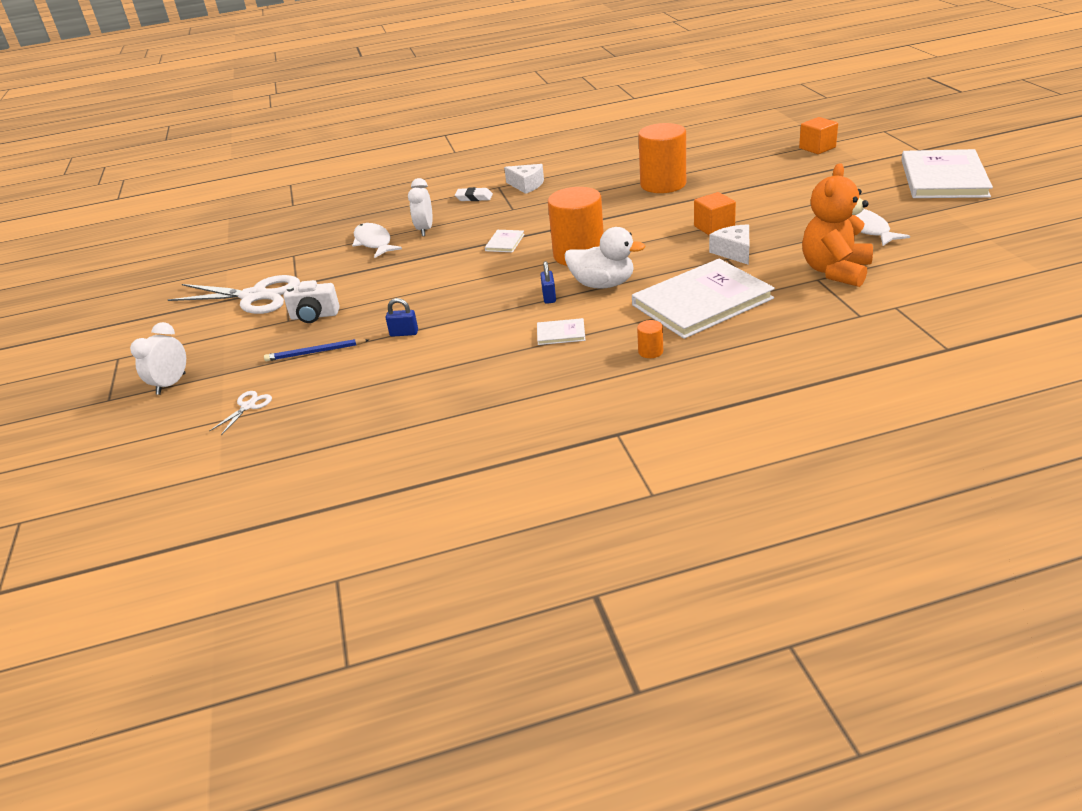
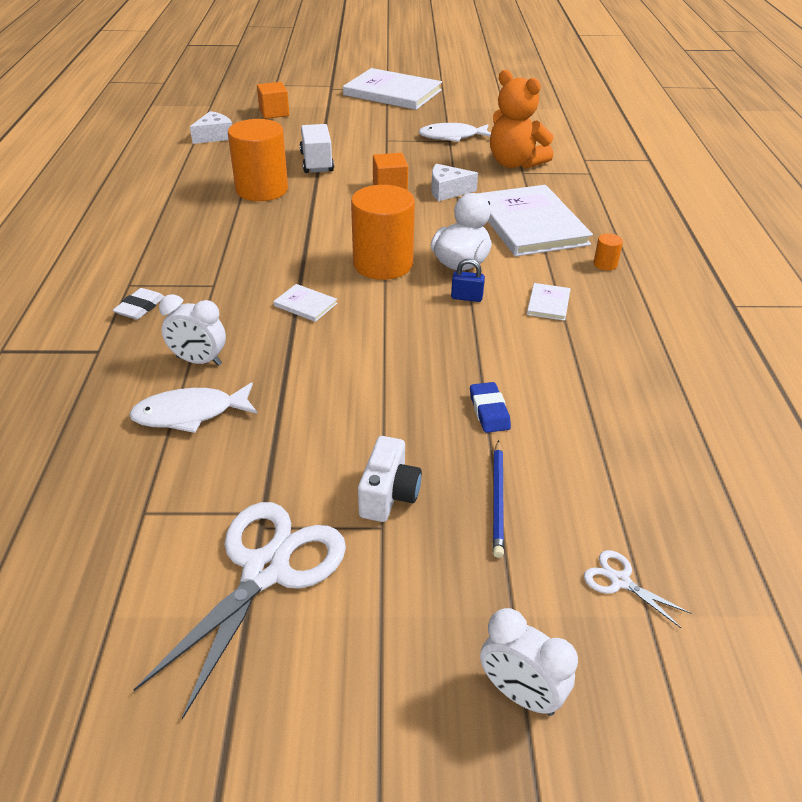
camera: 80 degrees left, 5 degrees up
(404, 333) = (489, 411): blue padlock -> blue eraser
(526, 185) = (153, 264): white cheese -> white cheese (214, 136)
(734, 189) = (317, 162): none -> white truck

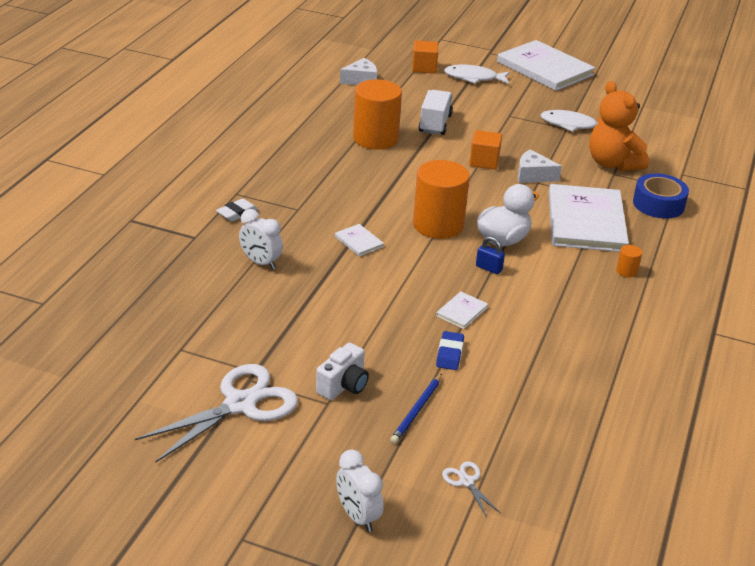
camera: 20 degrees right, 5 degrees down
(190, 414) = (238, 297): white fish -> white fish (473, 78)
(548, 303) = (553, 290): white book -> white book (461, 311)
(584, 191) = (658, 204): none -> blue tape

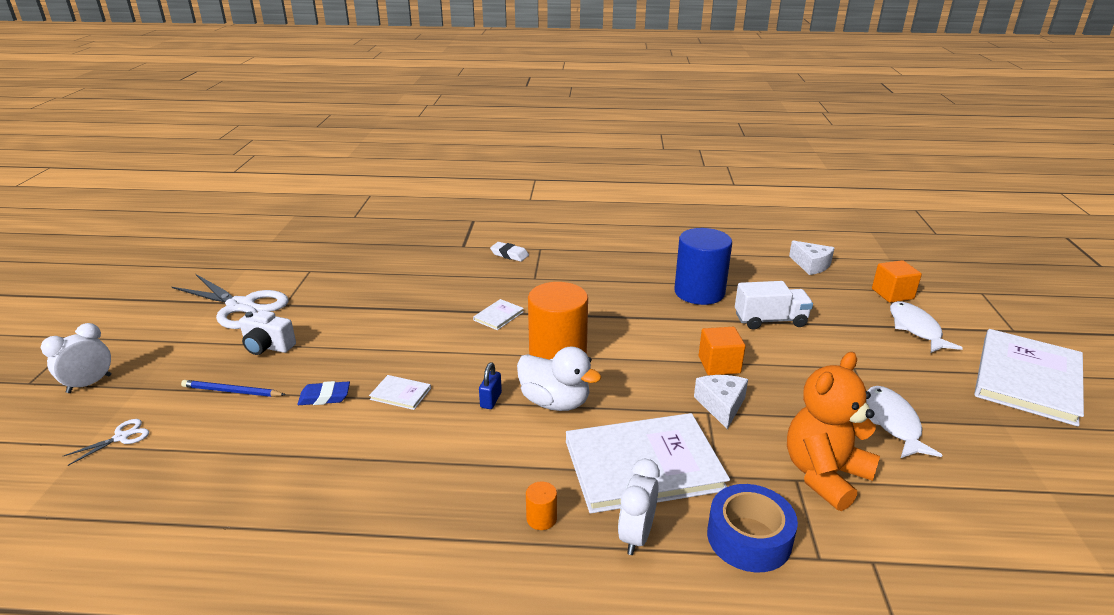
camera: 75 degrees right, 5 degrees down
(260, 263) = (439, 278): white clock -> white clock (636, 536)
(375, 138) = (699, 292): orange cylinder -> blue cylinder

